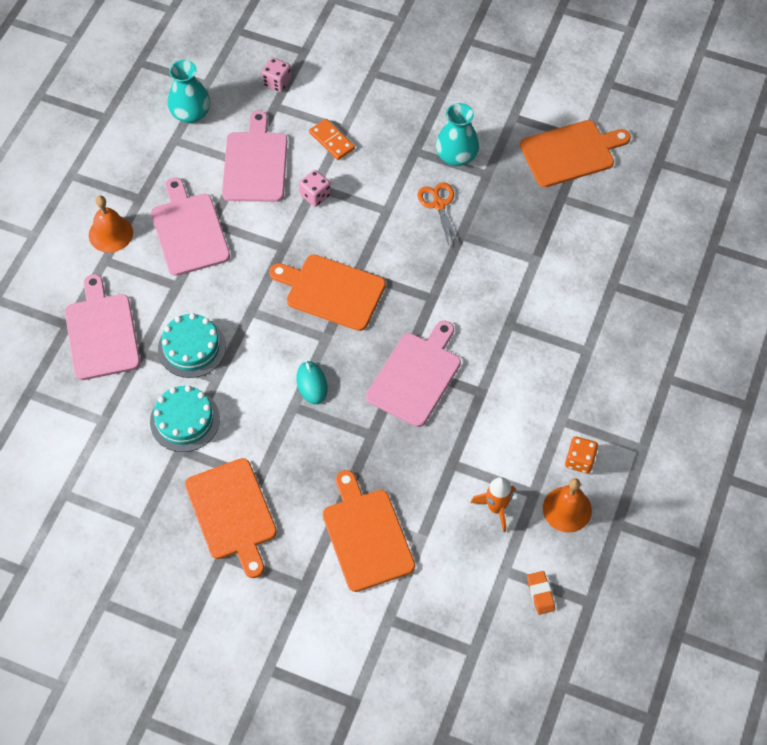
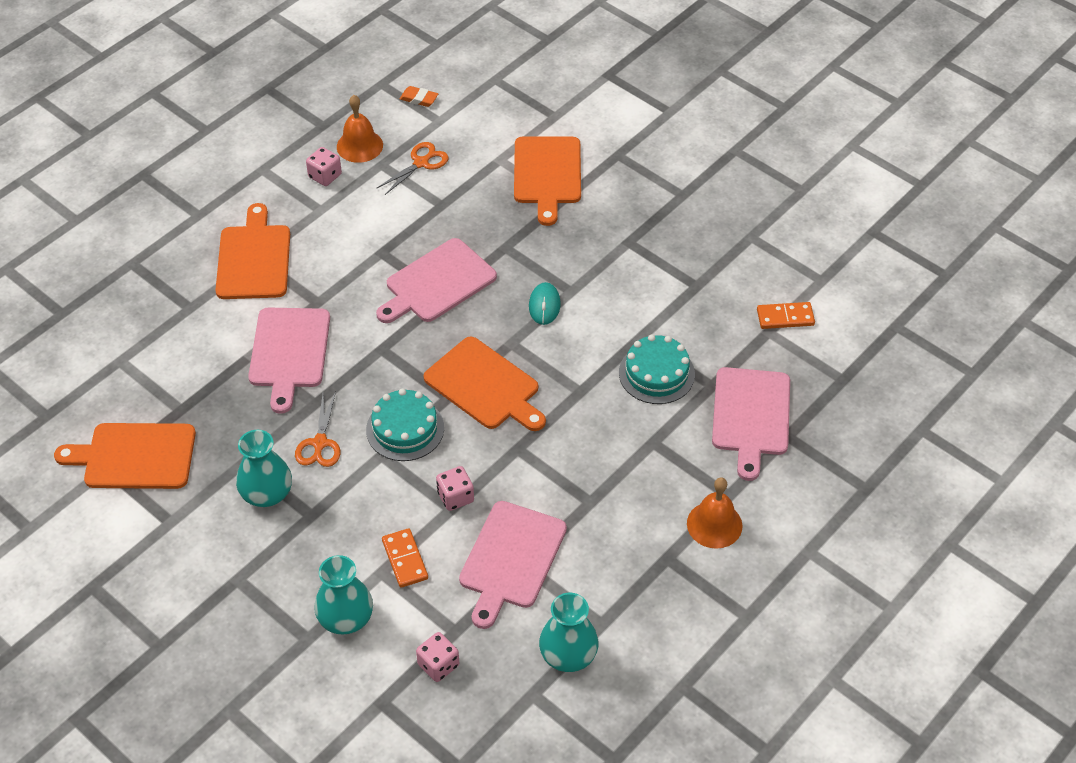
camera: 160 degrees left, 10 degrees down
(91, 440) = (785, 317): none -> orange domino
(185, 420) = (684, 309): turquoise cake -> turquoise cake (405, 429)
(189, 231) = (620, 499): pink cutting board -> pink cutting board (289, 352)
(232, 513) = (663, 222): orange cutting board -> orange cutting board (254, 258)
(354, 92) = (346, 618): none -> turquoise vase
(496, 508) = (421, 163): orange rocket -> orange scissors
(540, 593) = (419, 99): orange eraser -> orange eraser turned 75 degrees counterclockwise
(579, 460) = (325, 176): orange dice -> pink dice

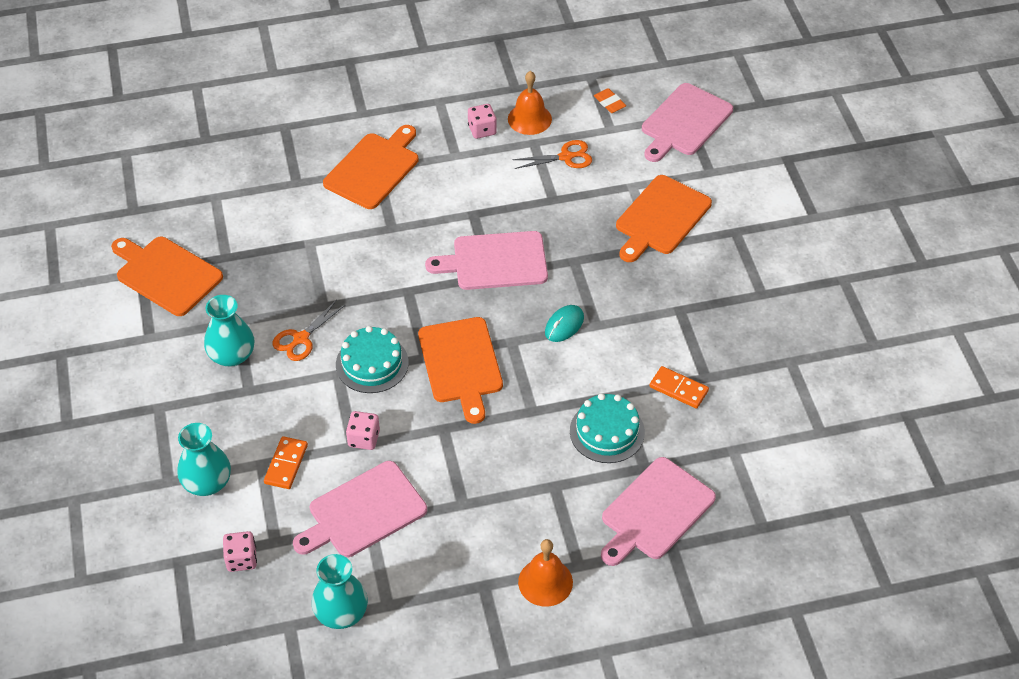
camera: 35 degrees right, 0 degrees up
(289, 352) = (338, 256): pink cutting board -> pink cutting board (684, 122)
(785, 317) = (759, 446): orange domino -> orange domino (678, 389)

